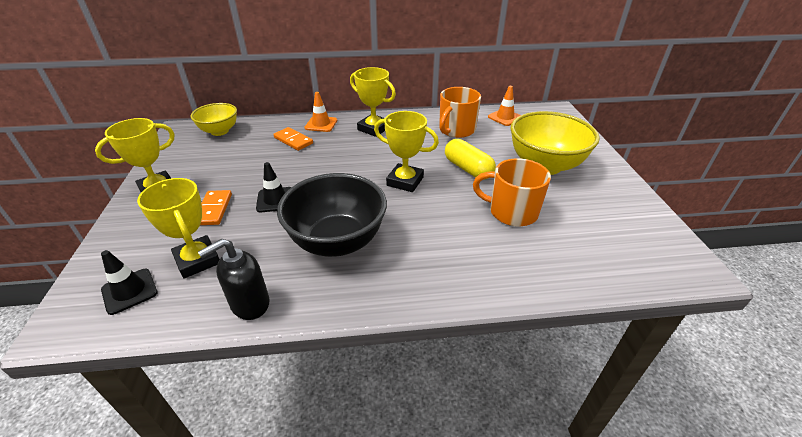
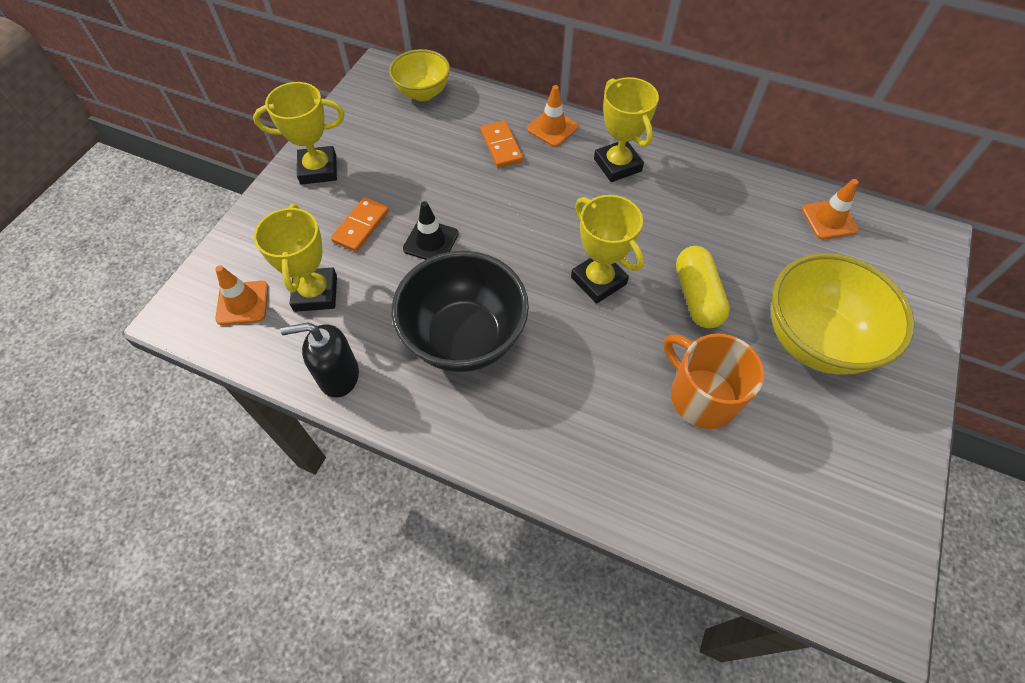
camera: 30 degrees right, 20 degrees up
(129, 291) = (242, 303): black traffic cone -> orange traffic cone
(456, 130) = (733, 215): orange mug -> none

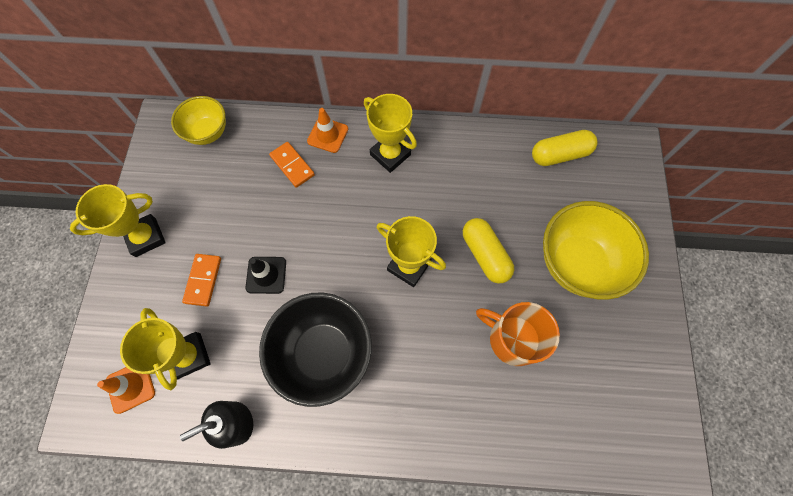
camera: 20 degrees left, 10 degrees up
(829, 220) = (559, 155): orange traffic cone -> yellow capsule

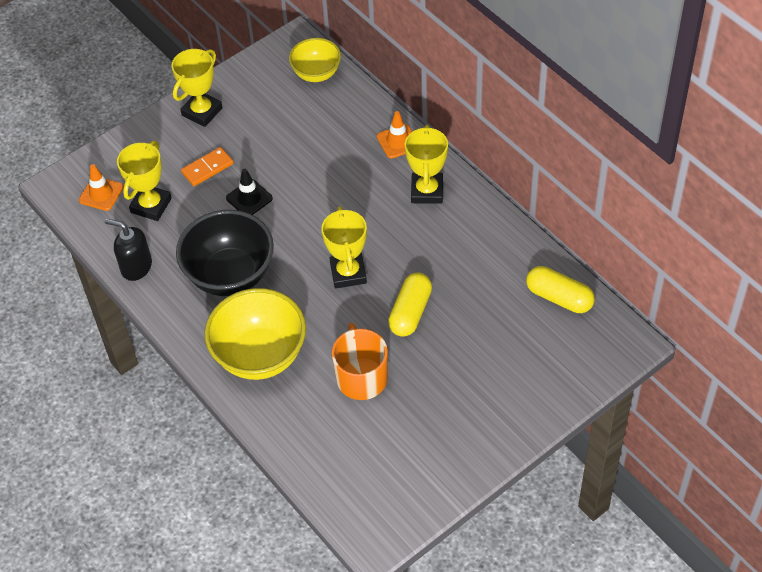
camera: 50 degrees right, 15 degrees down
(146, 237) = (202, 112): yellow trophy -> yellow trophy turned 75 degrees counterclockwise
(292, 165) = (348, 142): orange domino -> none
(577, 263) = (470, 375): yellow bowl -> yellow bowl (260, 355)

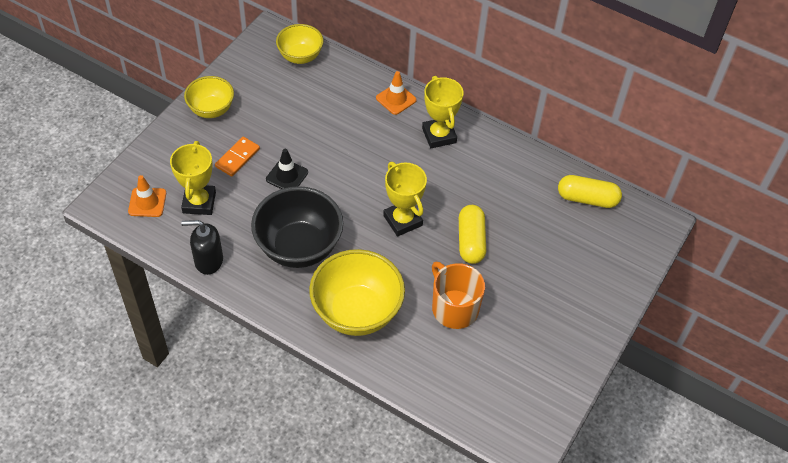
camera: 25 degrees left, 0 degrees up
(202, 112) = (211, 110): yellow trophy -> yellow bowl

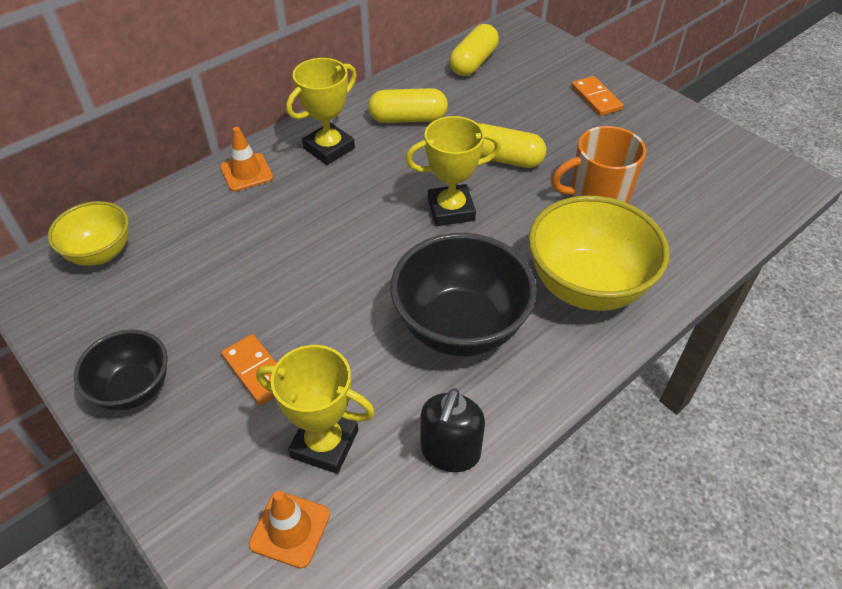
camera: 70 degrees left, 5 degrees down
(211, 110) = (134, 389): yellow bowl -> black bowl
(287, 176) = (322, 315): black traffic cone -> none
(439, 135) = (329, 148): yellow trophy -> yellow trophy turned 45 degrees counterclockwise
(492, 172) = (408, 119): none -> yellow capsule
(577, 293) = (596, 98): none -> orange domino

